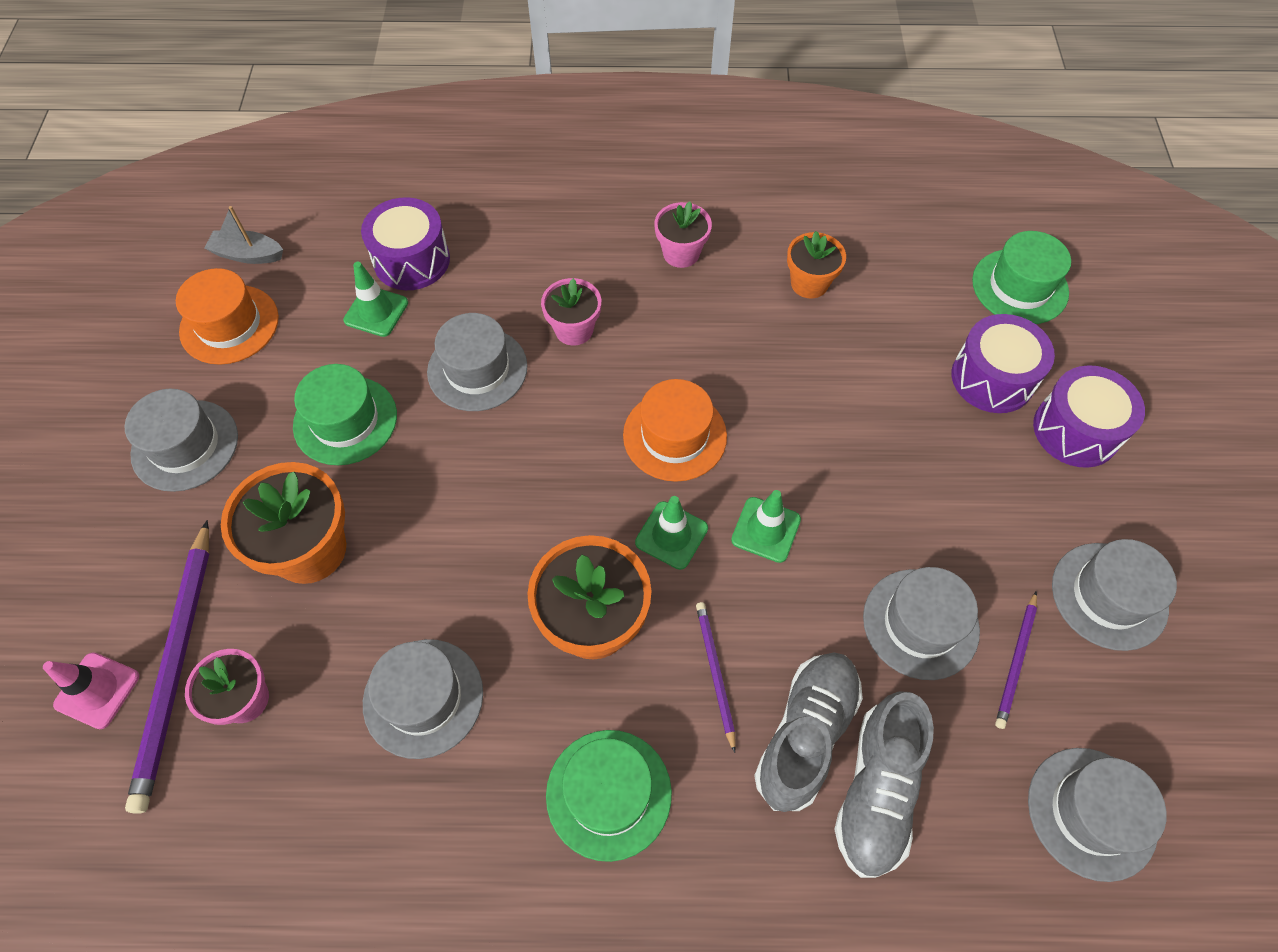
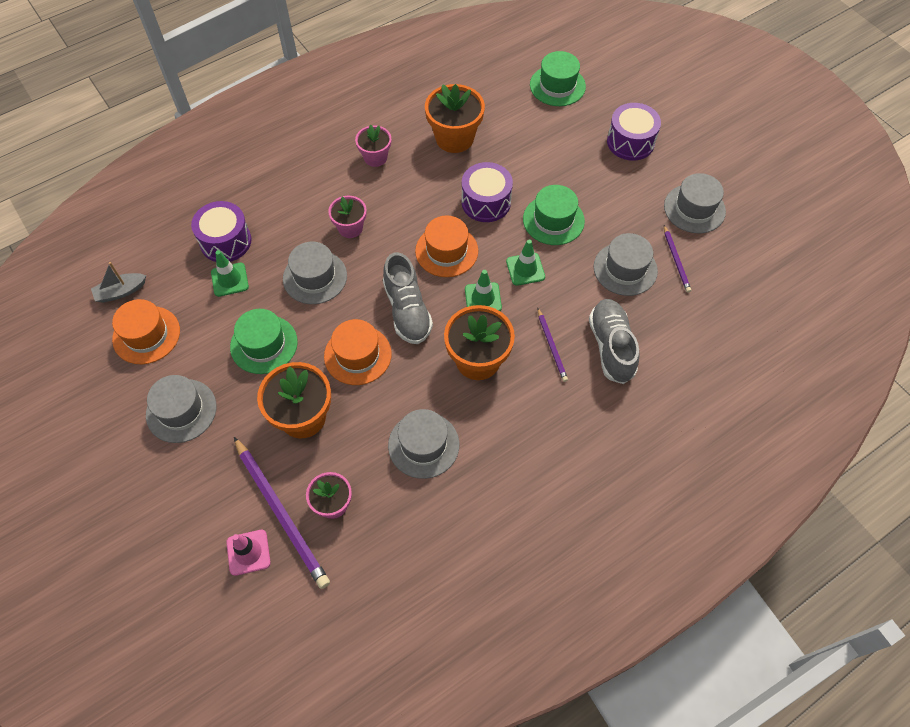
camera: 35 degrees left, 0 degrees up
(444, 509) = (357, 355): none -> orange hat
(608, 794) = (545, 427): green hat -> green hat (553, 220)
(715, 672) = (552, 346): purple pencil -> purple pencil turned 150 degrees counterclockwise
(809, 283) = (454, 138): orange flower pot -> orange flower pot, size x1.66
(876, 790) = (658, 350): grey shoe -> grey shoe (407, 310)
(992, 378) = (576, 138): purple drum -> purple drum (486, 202)
(1091, 813) = (747, 303): grey hat -> none

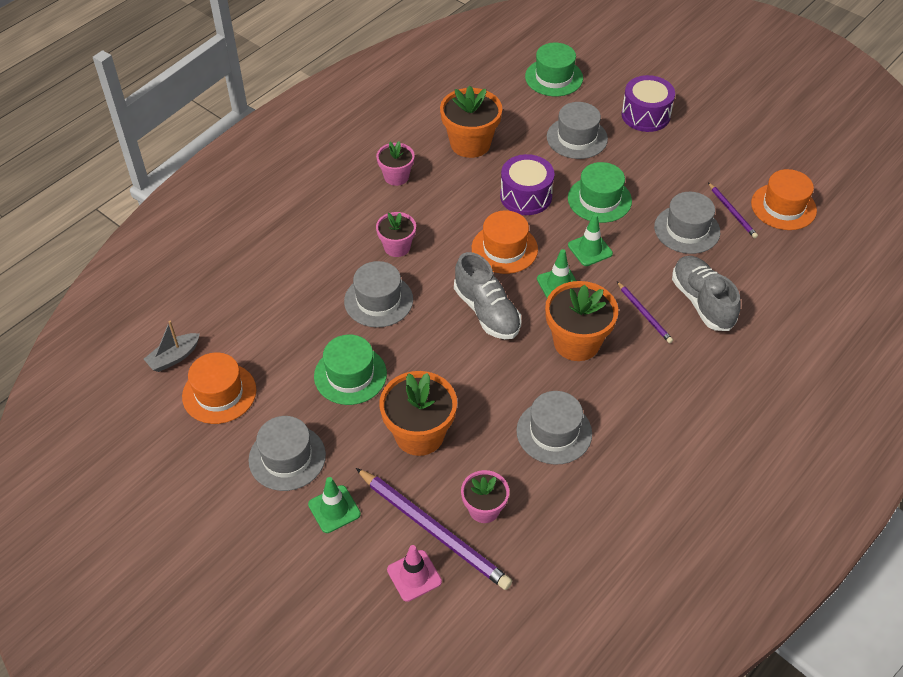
camera: 15 degrees left, 10 degrees down
(225, 241) = (269, 286): purple drum -> none
(230, 279) = (289, 321): green traffic cone -> green traffic cone (334, 509)
(357, 355) = (453, 364): orange hat -> orange hat (783, 207)
(694, 209) = (730, 163): grey hat -> grey hat (577, 138)

